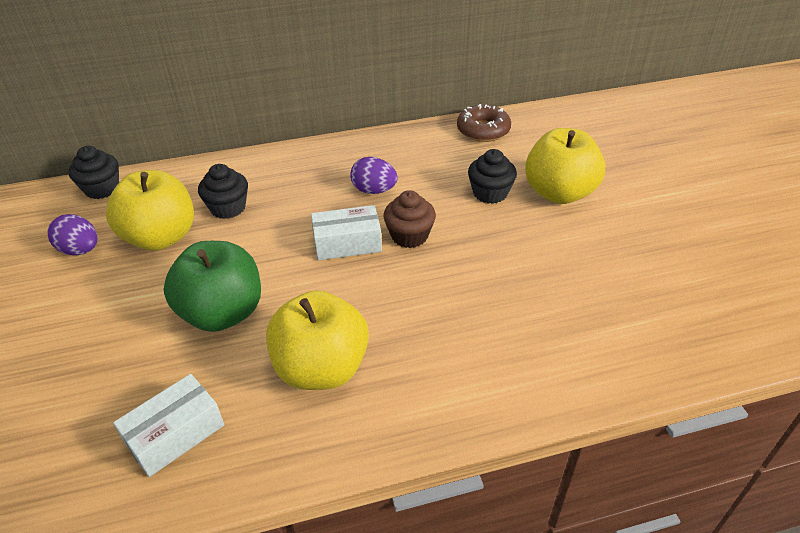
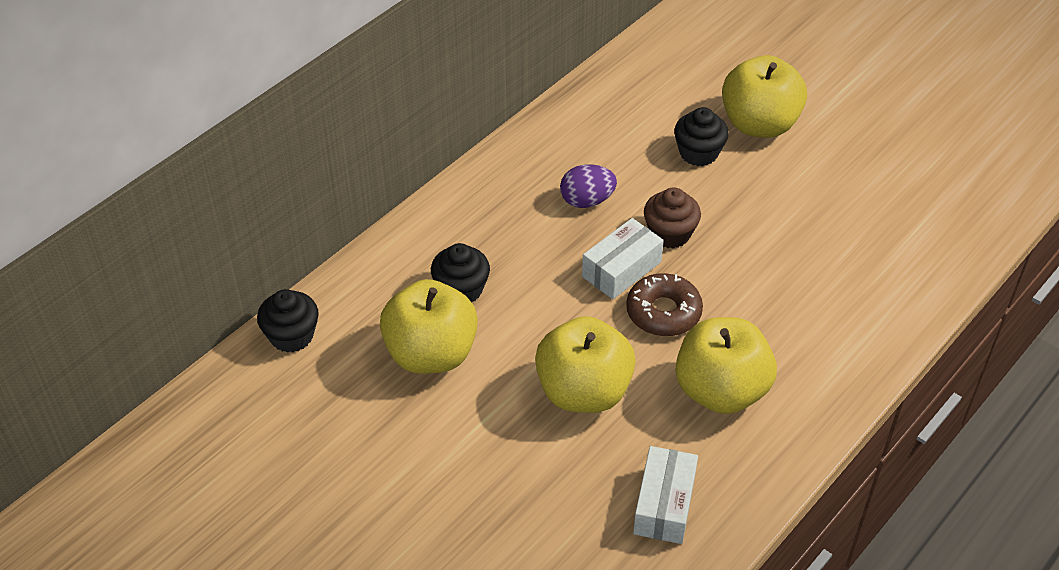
camera: 35 degrees left, 5 degrees up
(80, 250) = (363, 409): purple egg -> none
(223, 313) = (583, 392): green apple -> yellow apple
(483, 130) = (624, 80): brown donut -> brown donut (663, 312)

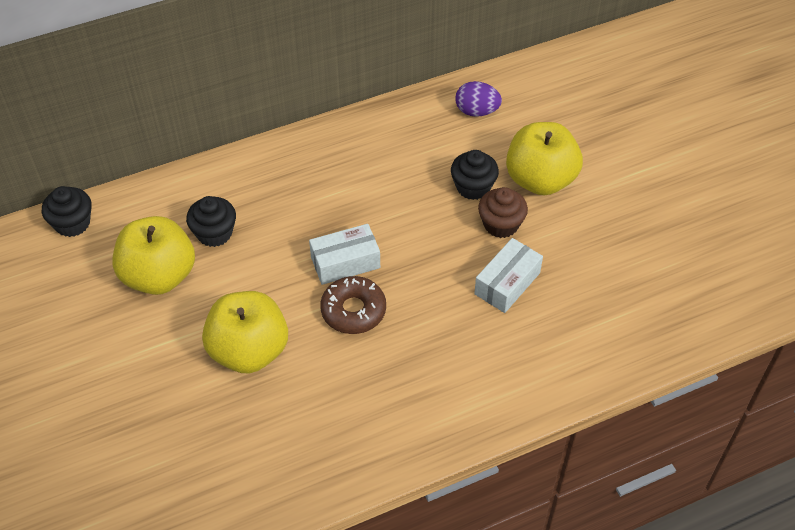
camera: 25 degrees right, 5 degrees up
(587, 201) = (357, 195): purple egg -> purple egg (476, 111)
(664, 505) = (247, 467): white box -> white box (507, 283)
(670, 234) = (403, 247): brown cupcake -> brown cupcake (501, 224)
(721, 391) = (353, 393): yellow apple -> none

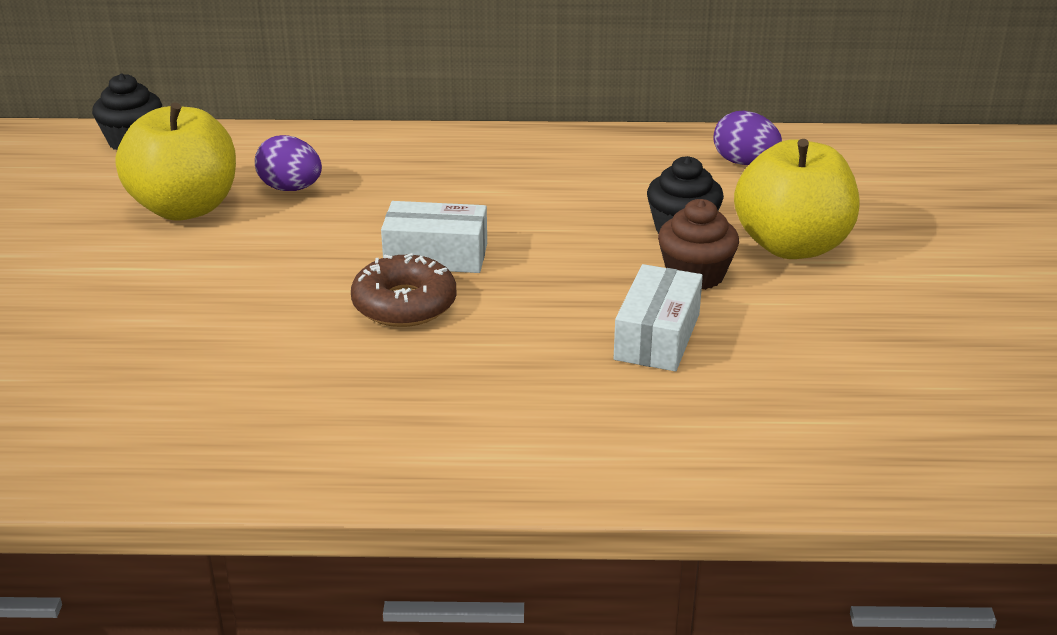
camera: 25 degrees right, 20 degrees down
(214, 233) = (291, 188): black cupcake -> purple egg
(249, 351) = (226, 304): yellow apple -> none
(507, 283) = (657, 337): white box -> white box turned 45 degrees counterclockwise

